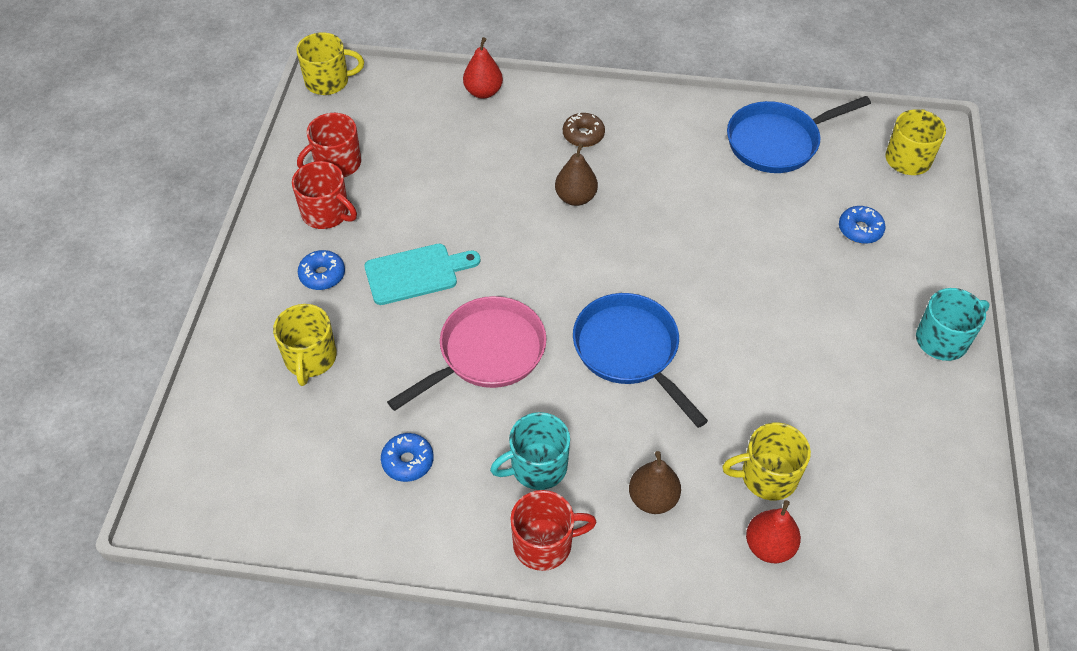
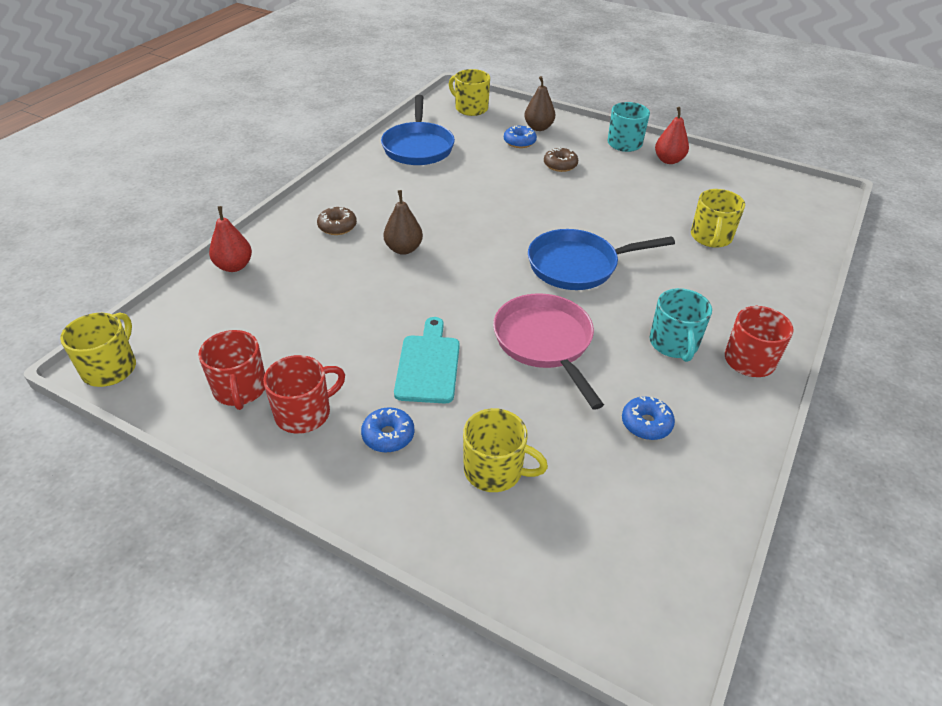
camera: 70 degrees left, 10 degrees down
(653, 498) = (718, 292): brown pear -> brown pear (538, 128)
(769, 546) = (767, 253): red pear -> red pear (668, 160)
(833, 284) = (560, 165): none -> brown donut

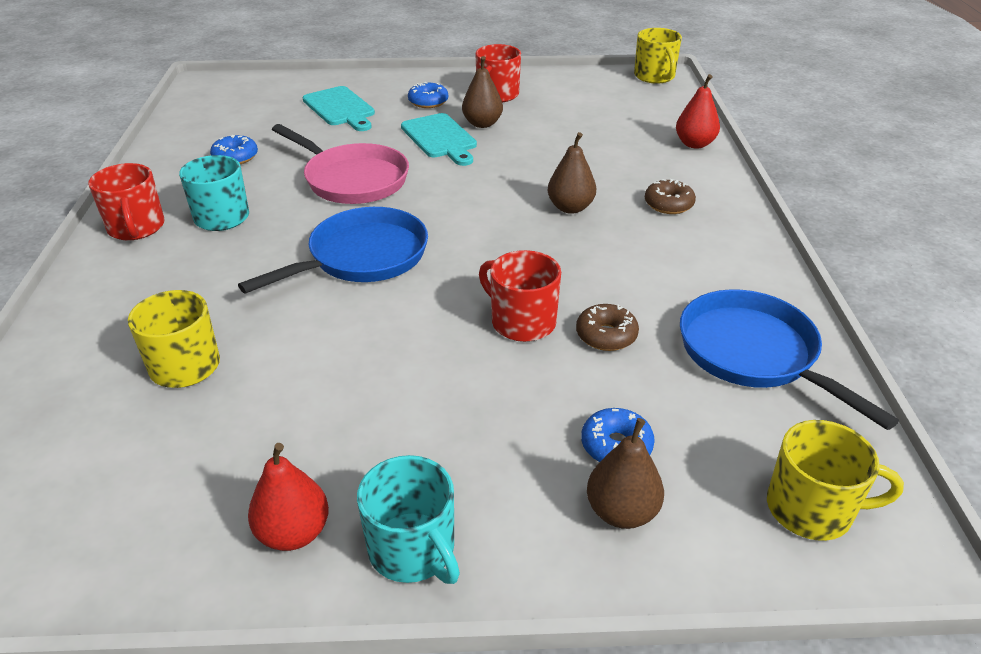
camera: 150 degrees right, 5 degrees down
(240, 389) = (556, 92): red mug -> red mug (521, 321)
(370, 369) = (482, 124): none -> brown pear
(495, 470) = (340, 108): yellow mug -> turquoise cutting board
(560, 165) = (498, 417): brown donut -> brown donut (606, 335)

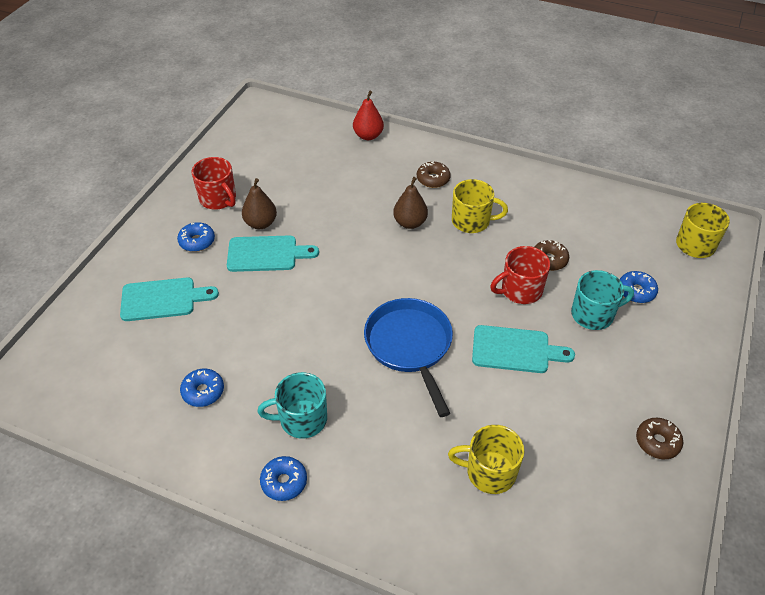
camera: 65 degrees left, 10 degrees up
(136, 228) = (284, 482): red mug -> blue donut
(293, 533) = (657, 442): red pear -> brown donut
(352, 179) = (296, 323): pink pan -> none
(405, 341) = (515, 350): none -> turquoise cutting board
(413, 550) = (682, 394): turquoise mug -> turquoise mug (593, 314)
(621, 512) = (679, 307): brown pear -> none
(655, 77) = (258, 110): yellow mug -> yellow mug (472, 221)
(753, 354) = (588, 212): blue pan -> none

